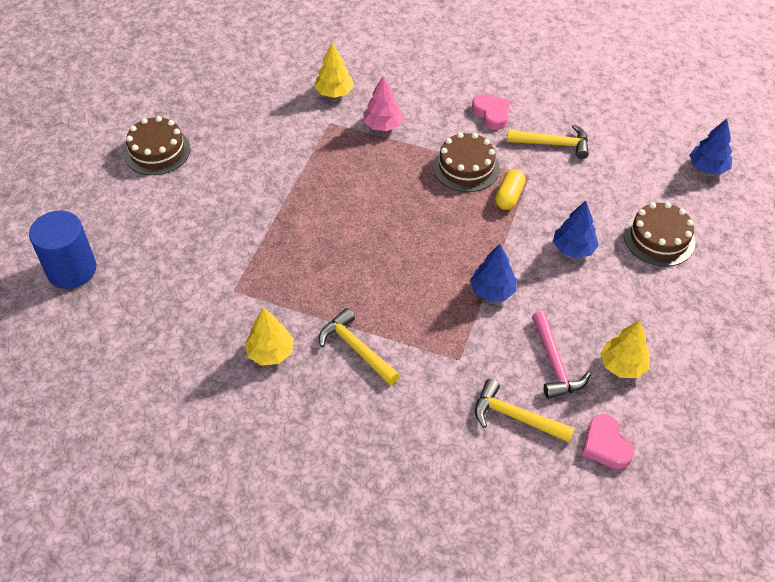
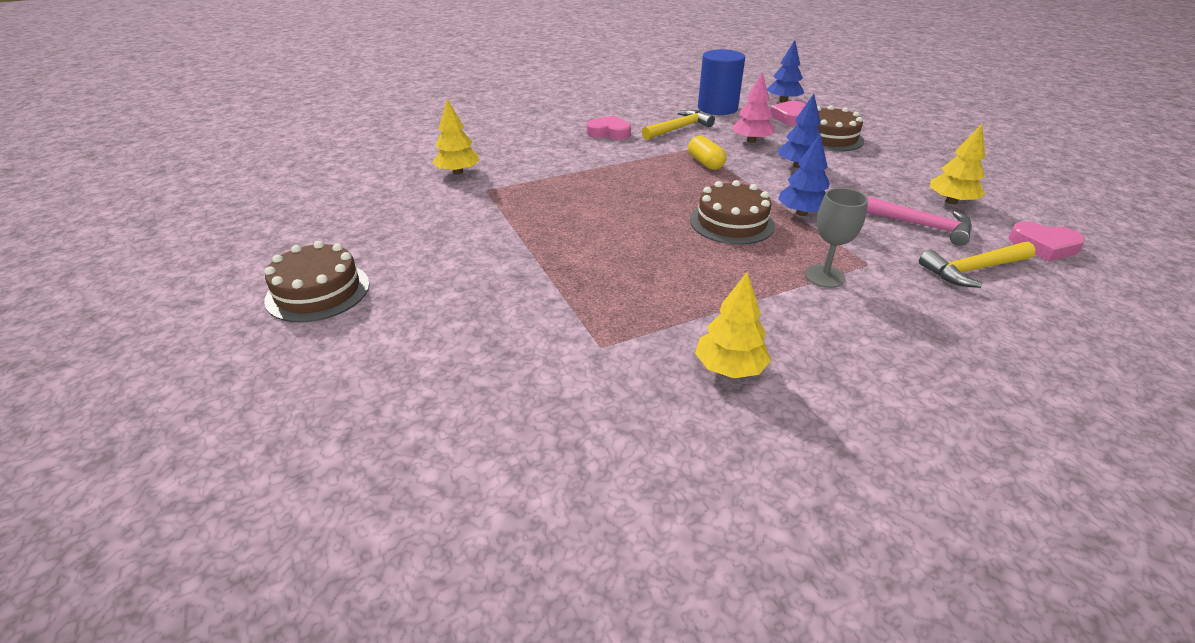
camera: 45 degrees left, 15 degrees down
(71, 269) = (351, 467): blue cylinder -> blue cylinder (717, 108)
(356, 349) = (791, 310): yellow hammer -> none
(383, 125) = (537, 171): pink tree -> pink tree (751, 141)
(415, 345) = (824, 276): none -> grey goblet
(466, 167) = (646, 163): brown cake -> brown cake (732, 222)
(673, 191) = (789, 117): none -> pink heart

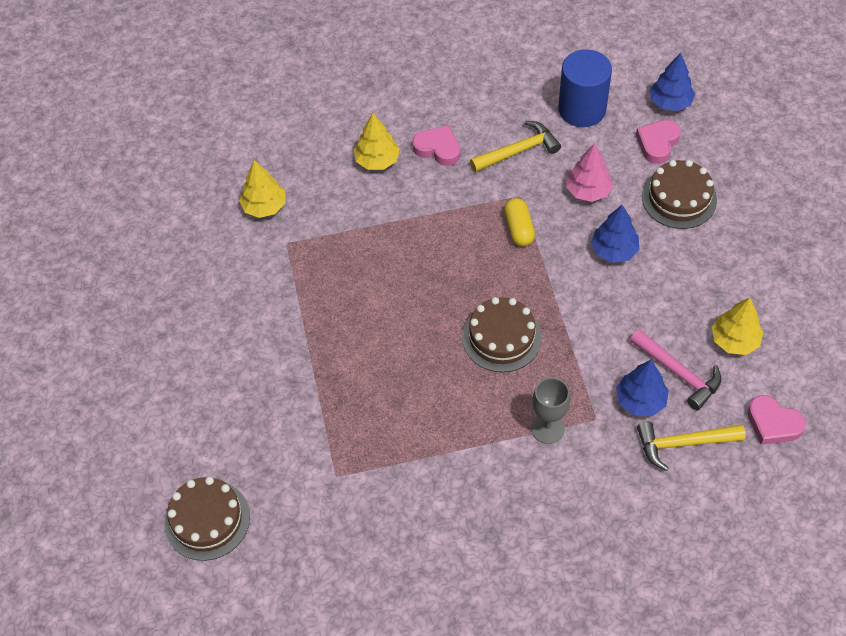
camera: 15 degrees right, 20 degrees up
(318, 291) = (131, 373): brown cake -> brown cake (207, 520)
(729, 368) = (422, 516): yellow tree -> yellow tree (377, 160)
(801, 213) = (575, 334): blue tree -> blue tree (640, 400)

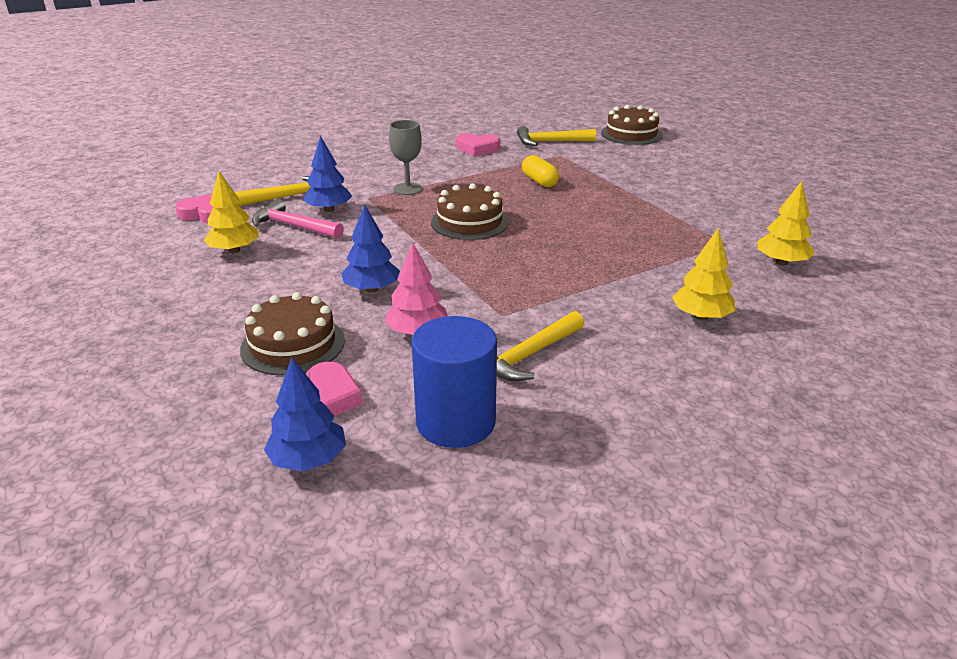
camera: 160 degrees right, 25 degrees down
(327, 522) = (550, 142): none -> yellow hammer
(438, 149) = (636, 340): pink heart -> pink heart (477, 148)
(519, 229) = (489, 288): yellow capsule -> yellow capsule (539, 181)

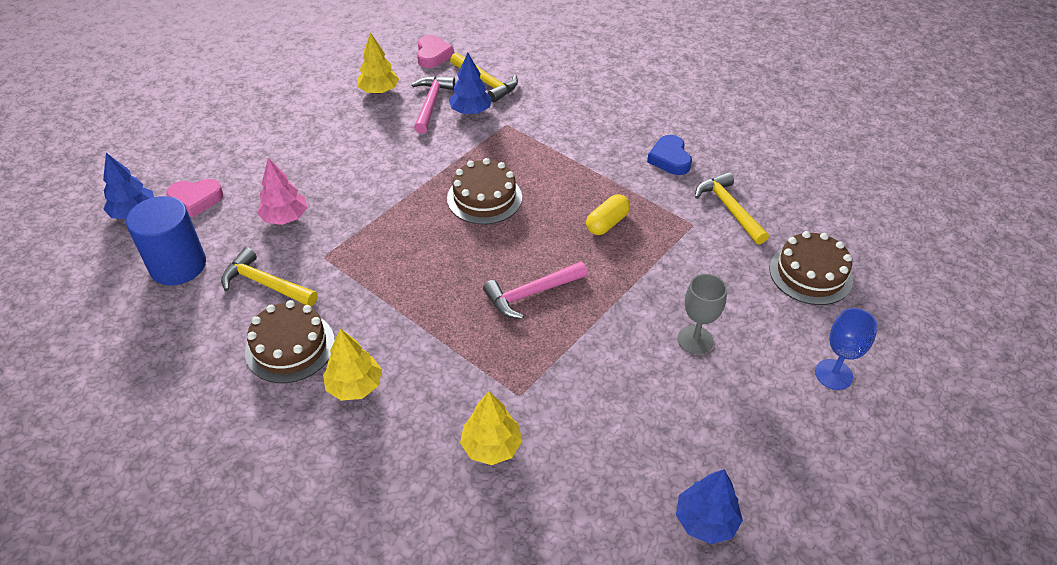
camera: 70 degrees right, 15 degrees up
(293, 344) = (256, 164): brown cake -> brown cake (290, 347)
(371, 289) = (342, 176): blue tree -> blue tree (705, 521)
(408, 189) = (537, 141): grey goblet -> grey goblet (695, 340)
(477, 148) = (670, 159): pink heart -> blue heart
(610, 221) = (531, 294): none -> pink hammer
(726, 146) = (833, 374): none -> blue goblet

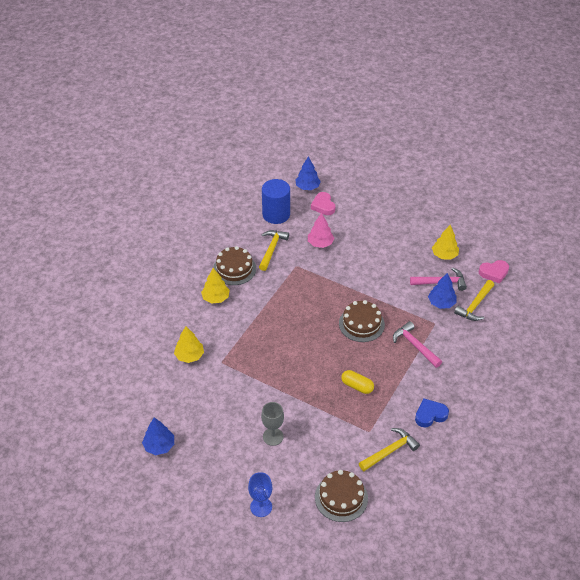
camera: 80 degrees right, 0 degrees up
(531, 294) = (290, 357): pink hammer -> pink hammer (415, 345)

